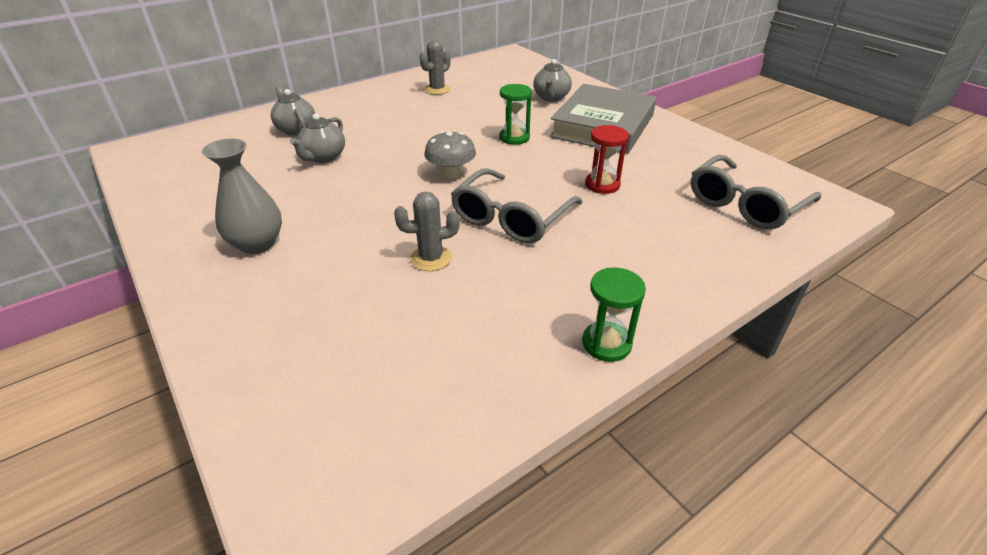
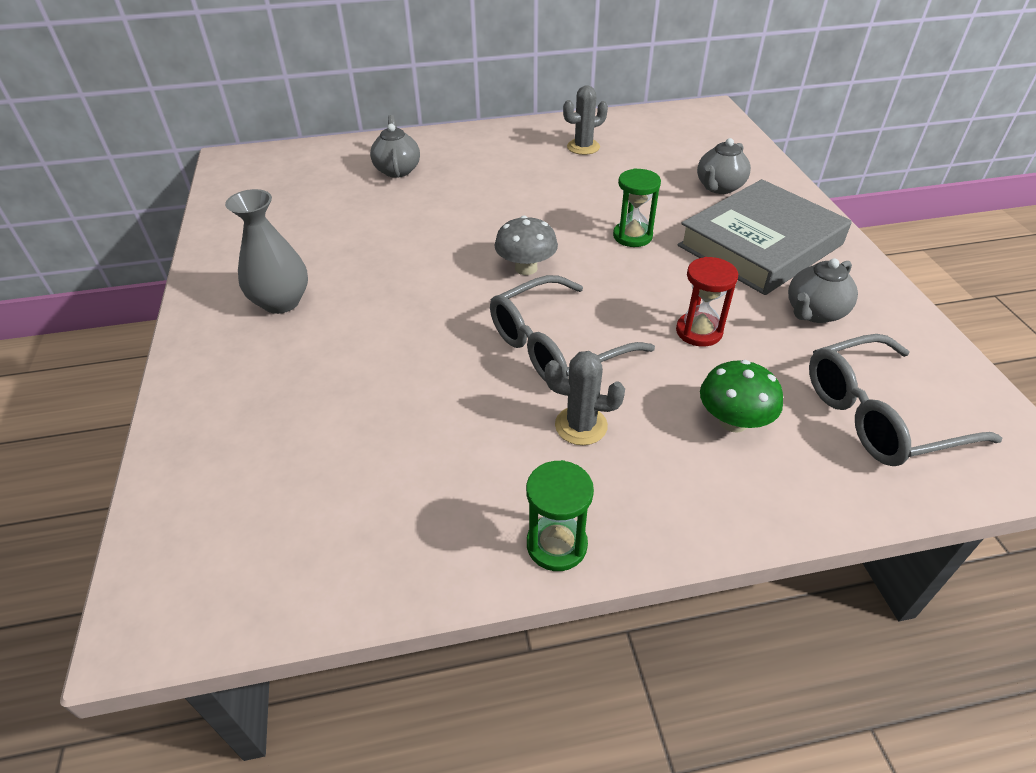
camera: 25 degrees right, 5 degrees up
(323, 157) = (404, 212): grey teapot -> grey teapot (814, 312)
(431, 258) = (435, 372): grey cactus -> grey cactus (581, 426)
(664, 232) = (733, 421): none -> green mushroom

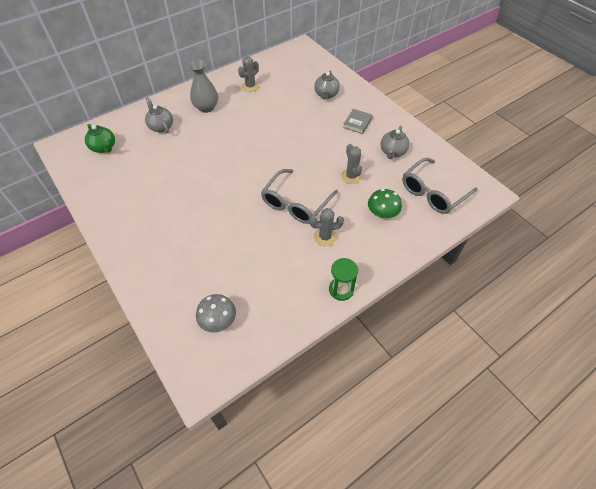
camera: 25 degrees left, 10 degrees up
(281, 302) = (152, 223): grey vase -> grey vase (206, 107)
(291, 177) = (104, 147): none -> green teapot
(526, 268) = (260, 167): grey mushroom -> grey mushroom (218, 321)
(632, 236) = (300, 134): green hourglass -> none
(699, 331) = (351, 176): red hourglass -> grey cactus
(760, 245) = (357, 123): grey book -> grey book, size x0.42

